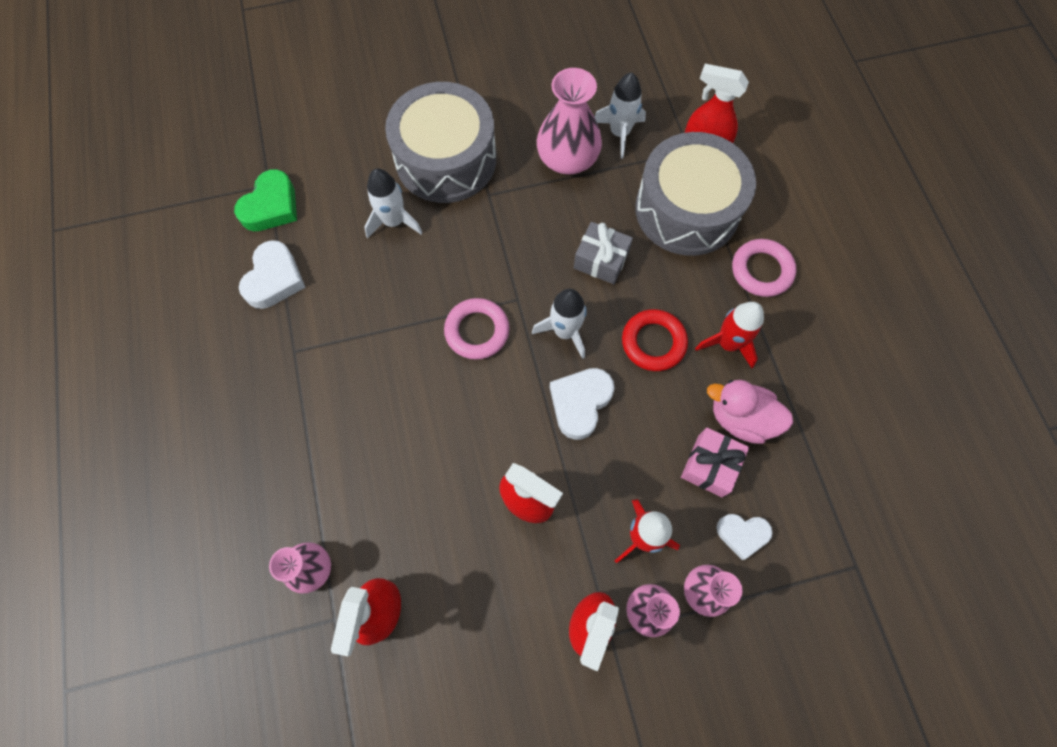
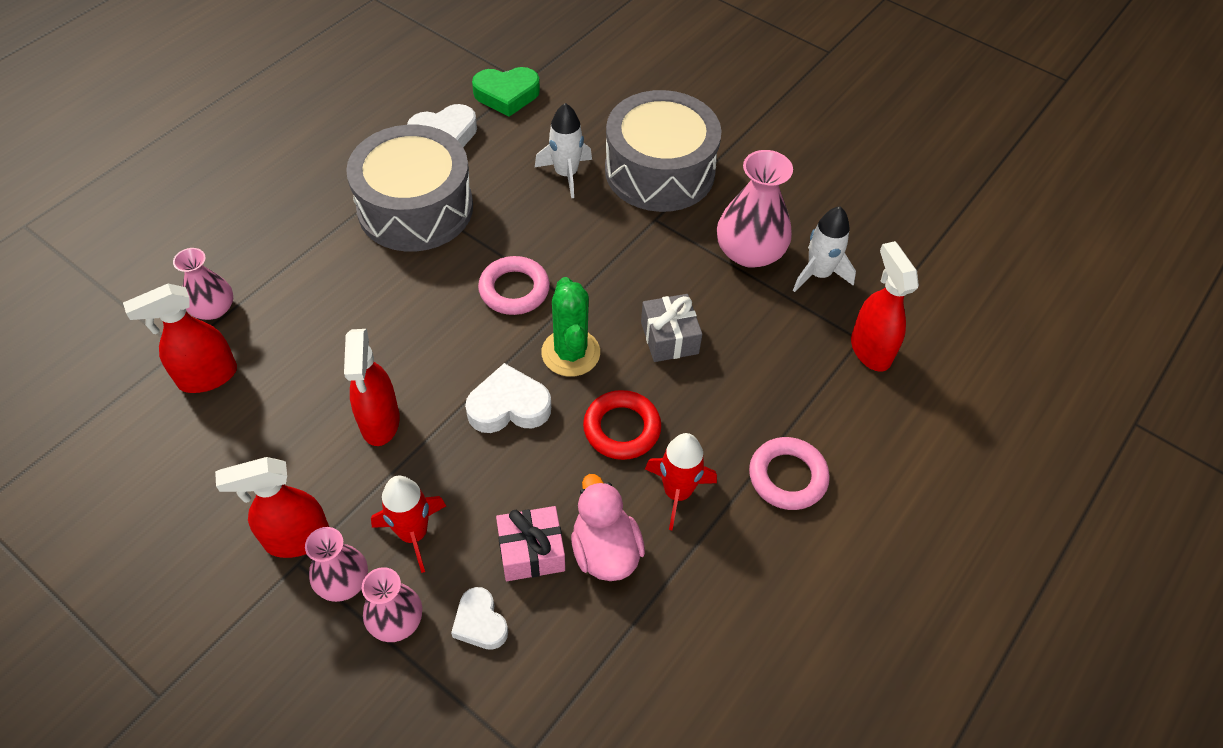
camera: 50 degrees right, 15 degrees down
(565, 331) = (570, 353): white rocket -> green cactus
(687, 209) = (792, 374): grey drum -> grey drum (415, 208)

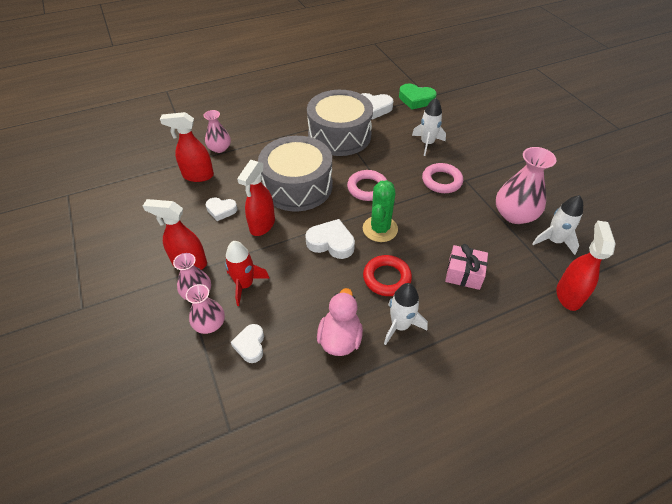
camera: 30 degrees right, 5 degrees down
(292, 424) = (221, 210): none -> white heart
(531, 551) = (299, 320): pink gift -> pink gift (464, 274)
(659, 171) = (481, 158): grey drum -> grey drum (297, 186)
(669, 338) = (441, 242): grey gift -> none
(677, 492) = (400, 325): red rocket -> white rocket
(787, 477) = (474, 346): pink ring -> pink ring (441, 181)

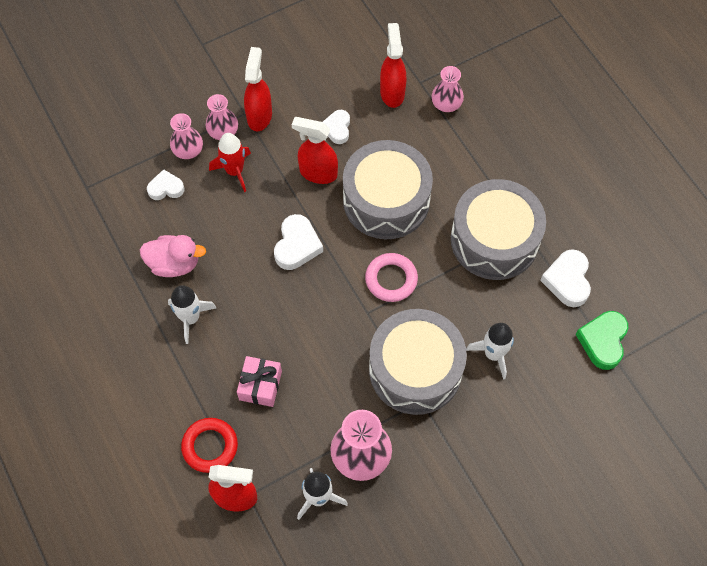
camera: 85 degrees right, 15 degrees up
(380, 229) = (322, 296): green cactus -> none
(386, 278) = (250, 304): red ring -> red ring (210, 446)
(441, 181) = (415, 369): pink ring -> grey drum

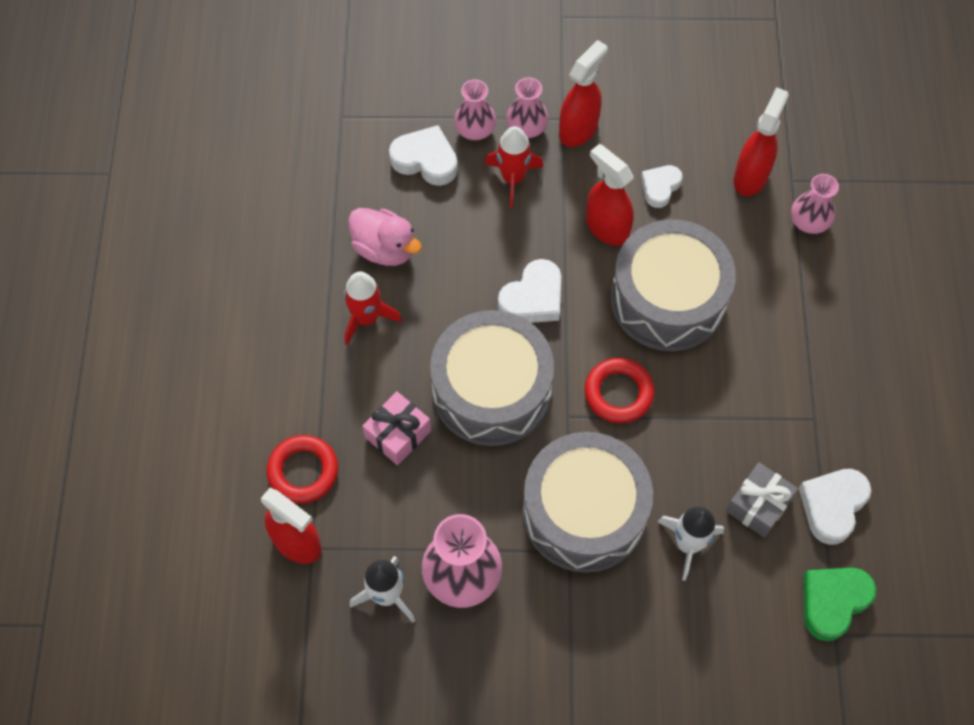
camera: 30 degrees right, 0 degrees up
(166, 188) = (425, 160): white heart -> white heart, size x1.51
(190, 318) = (366, 318): white rocket -> red rocket
(391, 279) = (618, 393): pink ring -> red ring
(494, 239) = (771, 411): grey drum -> grey drum (491, 390)
(522, 305) = (758, 505): none -> grey gift

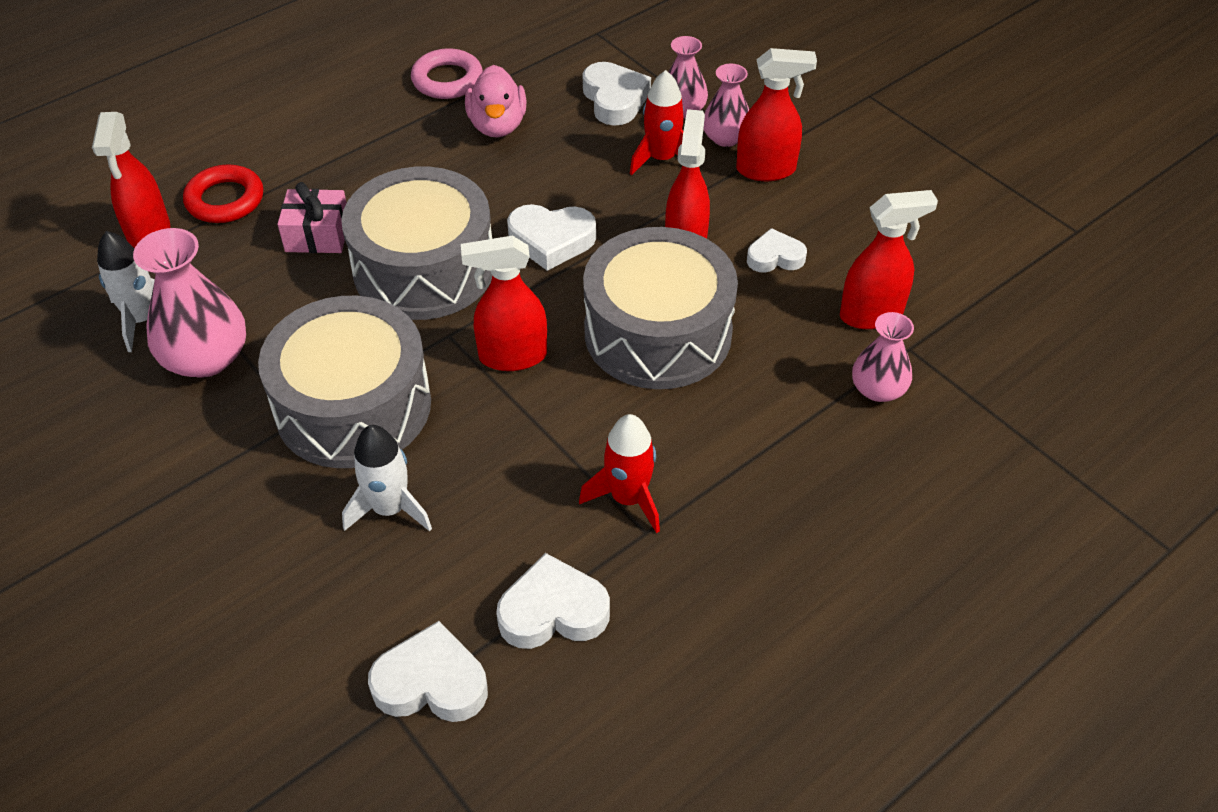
camera: 50 degrees right, 15 degrees down
(302, 245) = (447, 80): none -> pink ring
(366, 318) = (416, 153): red rocket -> red rocket (628, 498)
(618, 393) = (512, 356): red ring -> red spray bottle
(758, 505) = (491, 542): grey gift -> none
(833, 602) = (431, 682): green heart -> white heart

